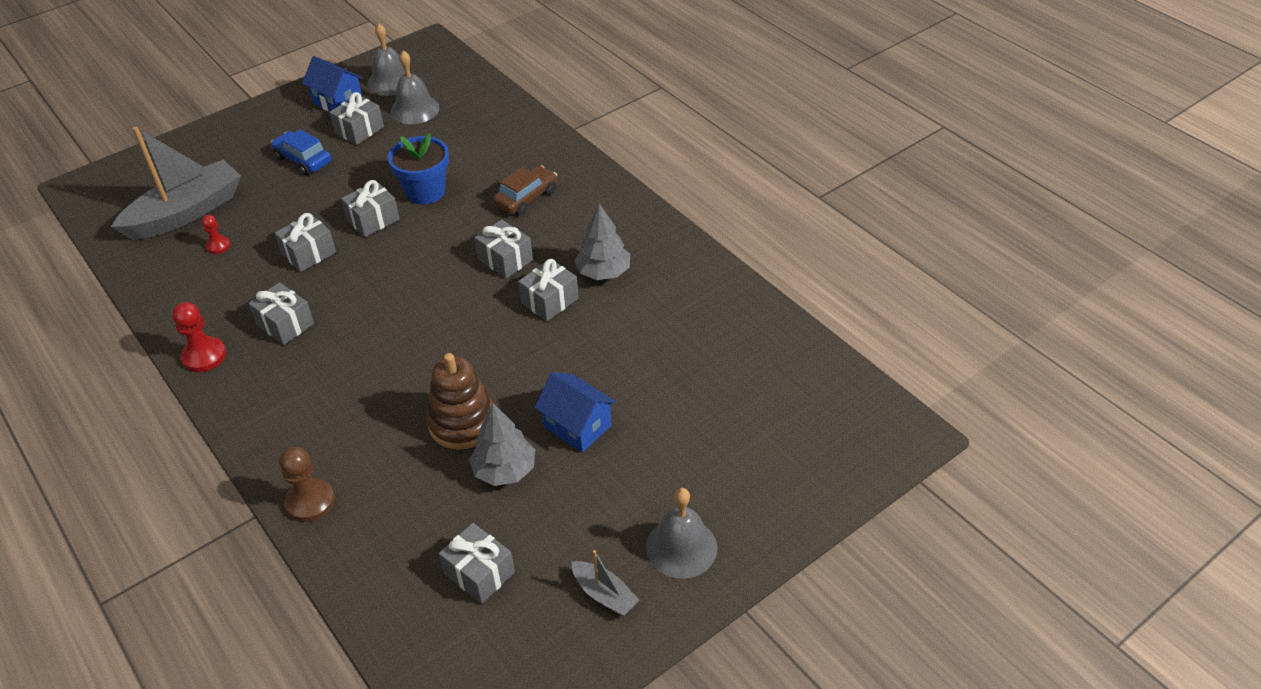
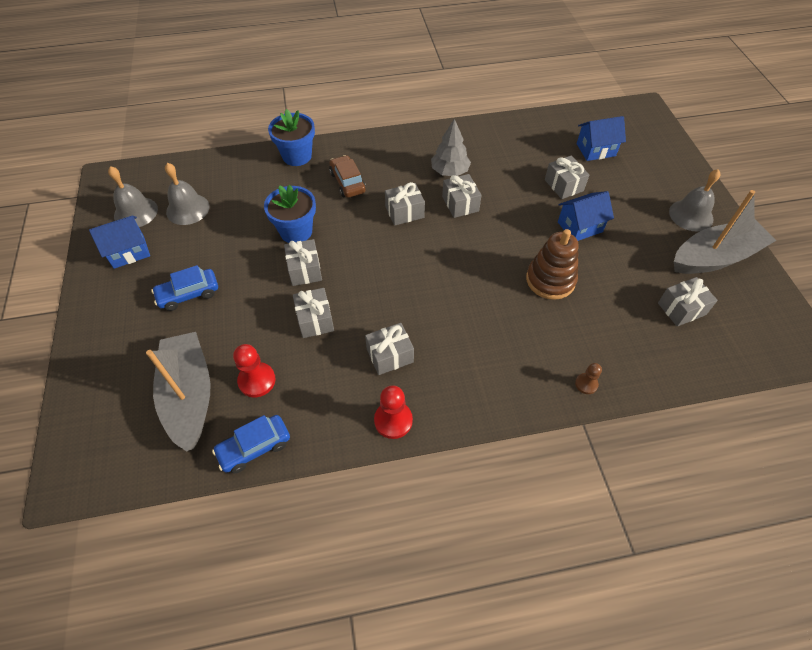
camera: 65 degrees left, 10 degrees up
(144, 275) = (254, 447): none -> blue car
(218, 246) = (257, 380): red pawn -> red pawn, size x1.67
(310, 501) = (586, 384): brown pawn -> brown pawn, size x0.60
(359, 130) = (182, 248): grey gift -> grey gift (563, 185)
(504, 470) = (601, 272): grey tree -> none
(544, 145) = (297, 156): none -> blue flower pot
(604, 594) = (714, 257): grey boat -> grey boat, size x2.19
(755, 401) = (595, 150): none -> blue house

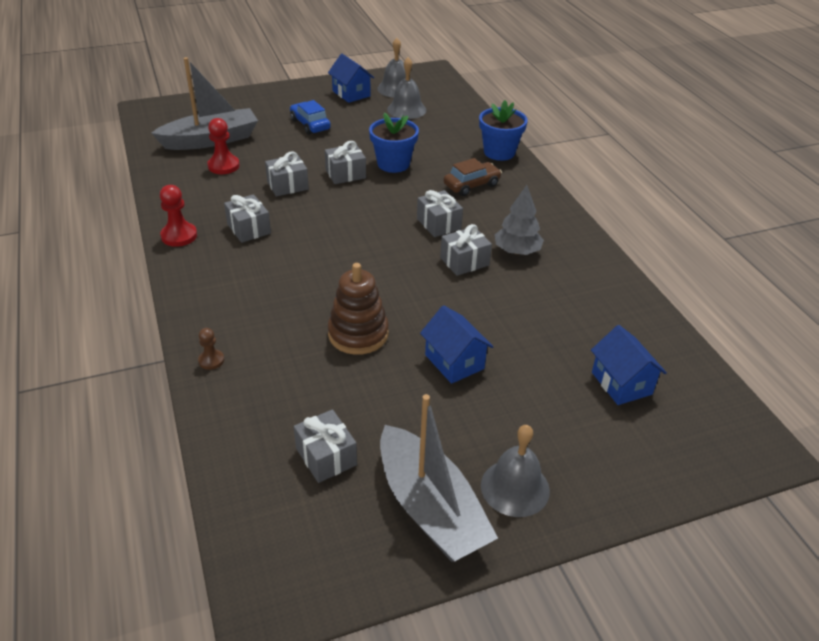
camera: 80 degrees right, 15 degrees down
(254, 447) = (162, 173): blue car -> none
(563, 185) = (529, 348): grey gift -> none

